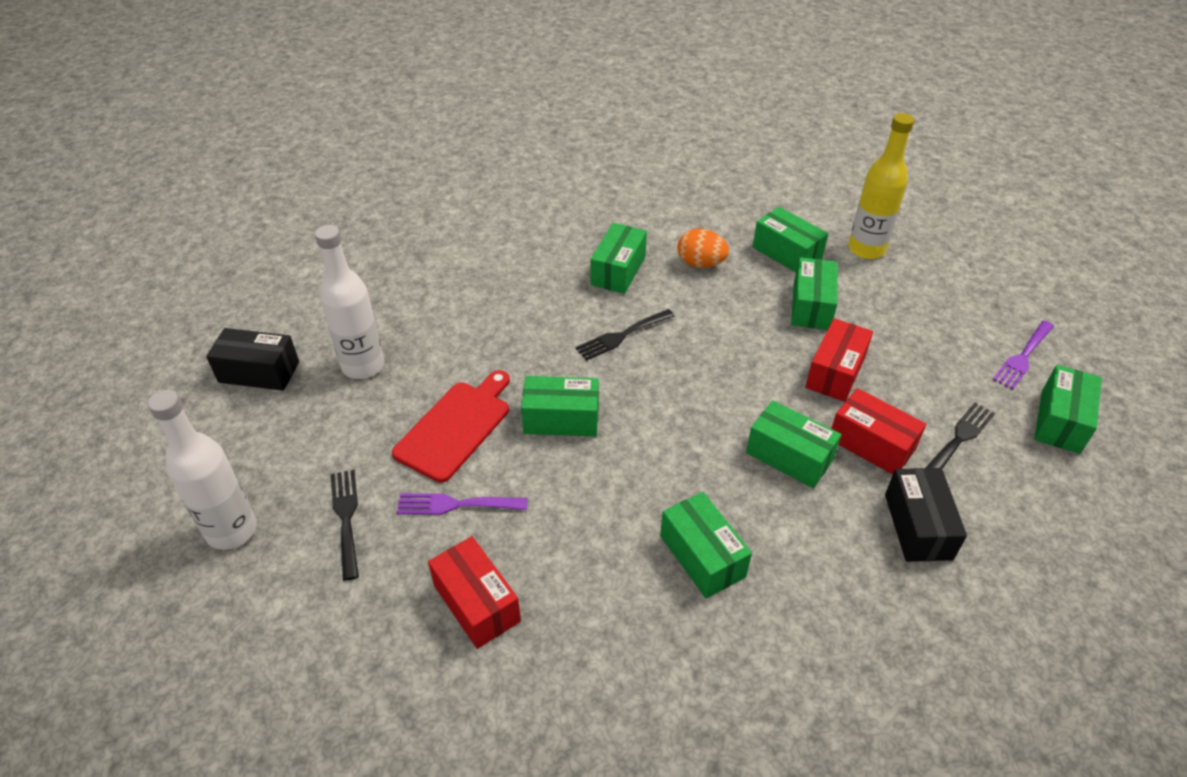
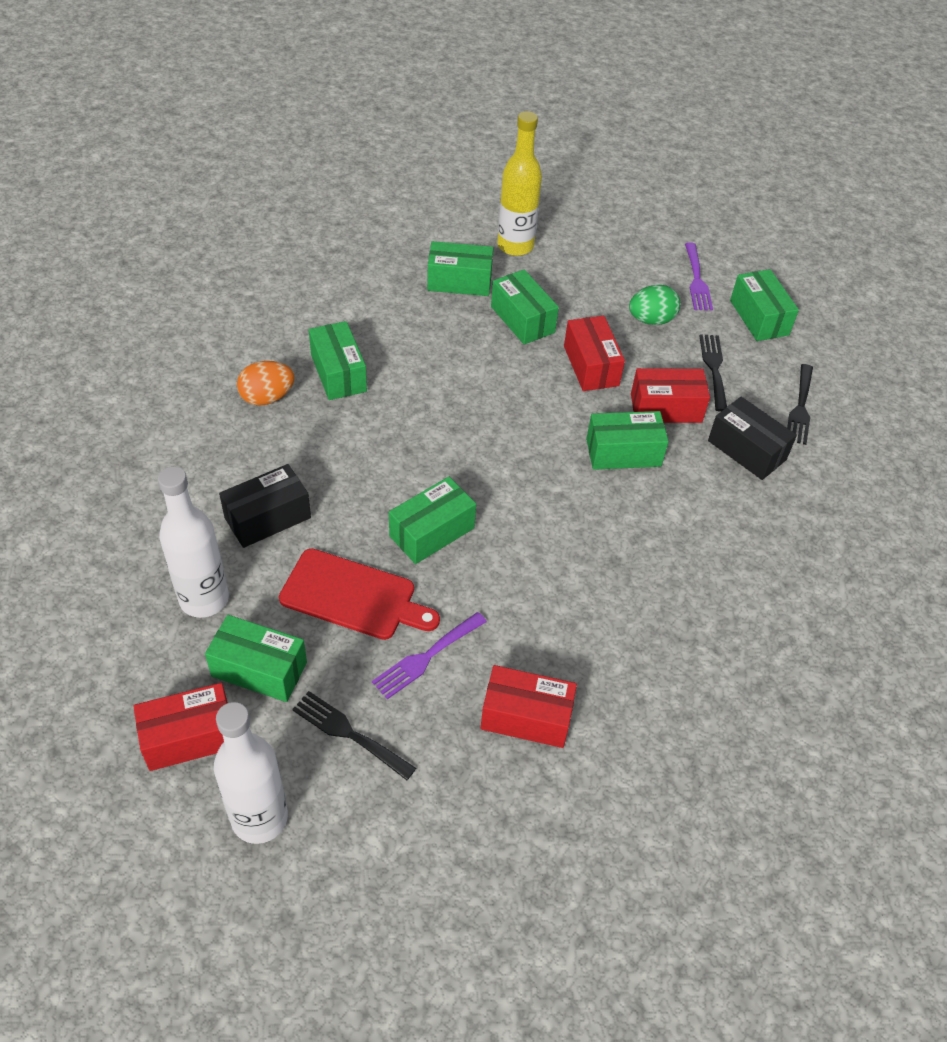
camera: 45 degrees left, 5 degrees up
(255, 446) = (189, 737): none -> red box
(259, 372) = (104, 671): black box -> black box (267, 518)
(456, 427) = (353, 596): red cutting board -> red cutting board turned 120 degrees clockwise
(622, 336) = (404, 431): black fork -> black fork (800, 408)
(700, 264) = (401, 328): orange egg -> orange egg (267, 397)
(702, 556) = (640, 566): green box -> green box (259, 669)
(936, 366) = (651, 320): none -> green egg

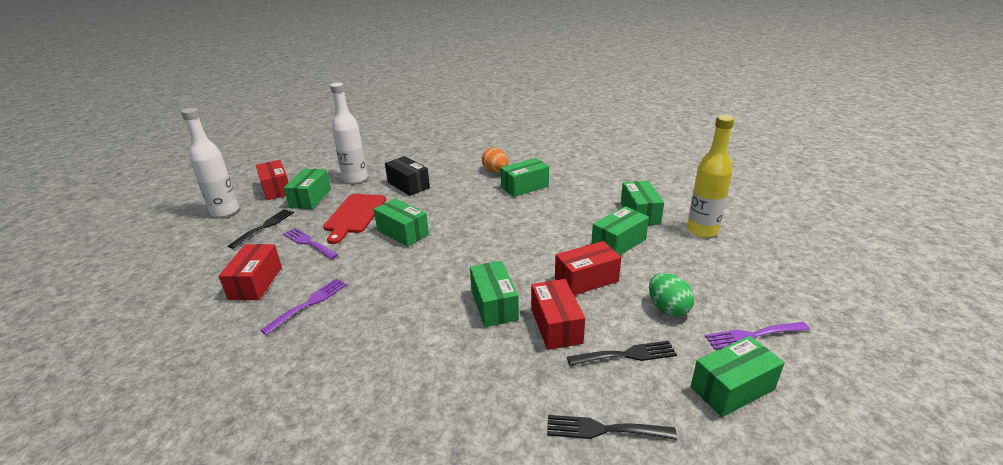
camera: 85 degrees right, 20 degrees down
(589, 641) = (309, 303): none -> purple fork
(746, 450) = (522, 384): black box -> none

